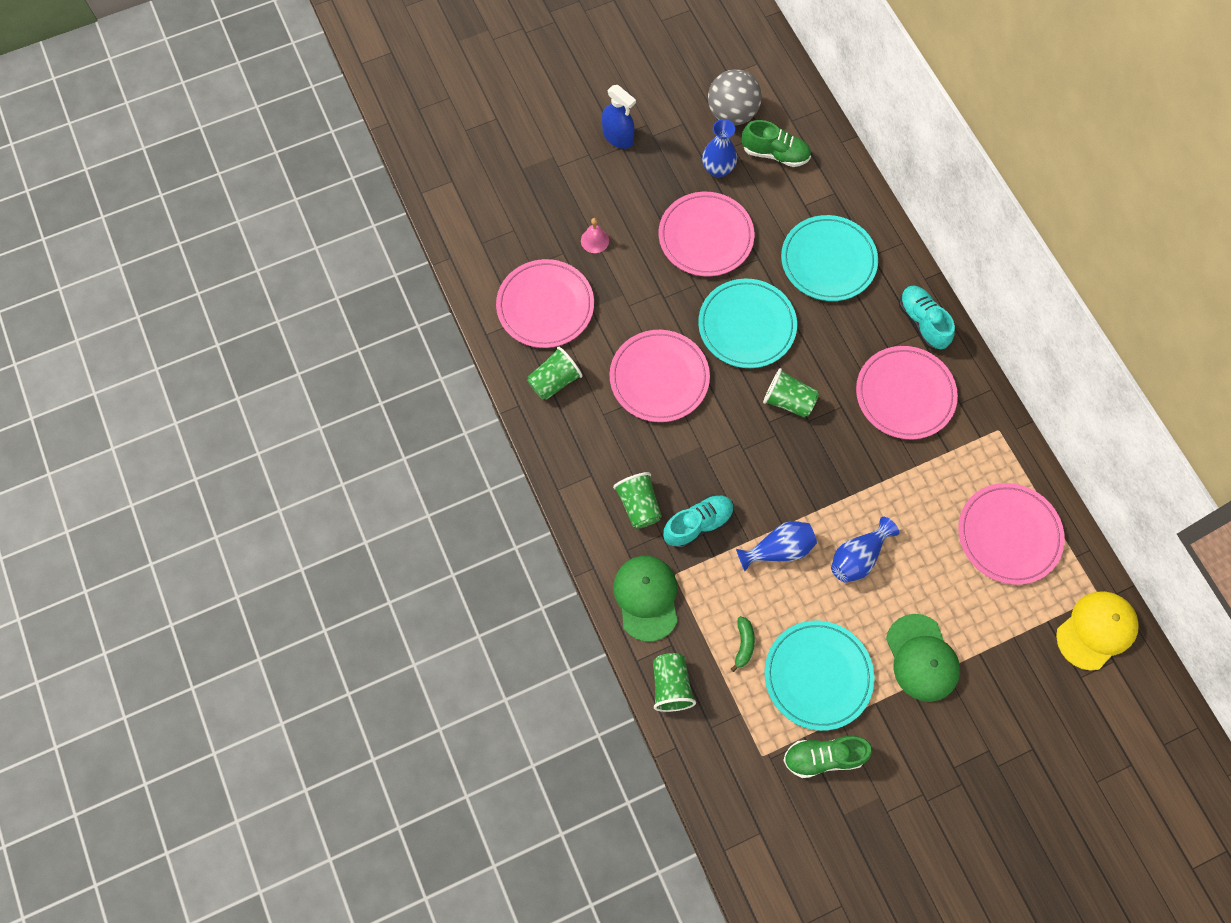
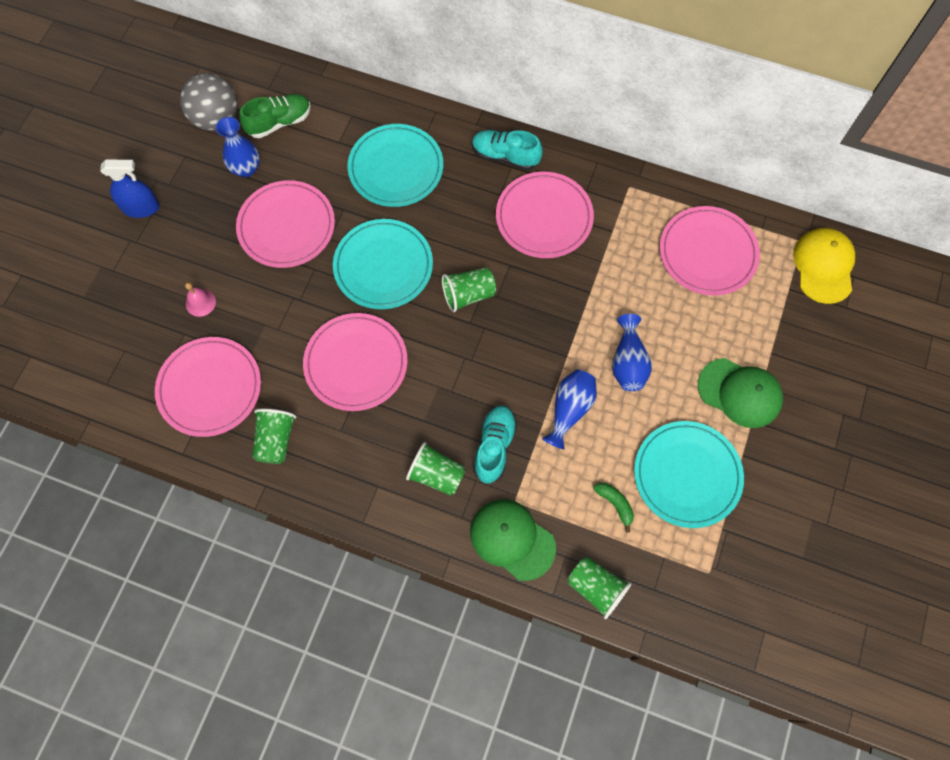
camera: 45 degrees left, 0 degrees up
(823, 757) = (749, 530): green shoe -> none

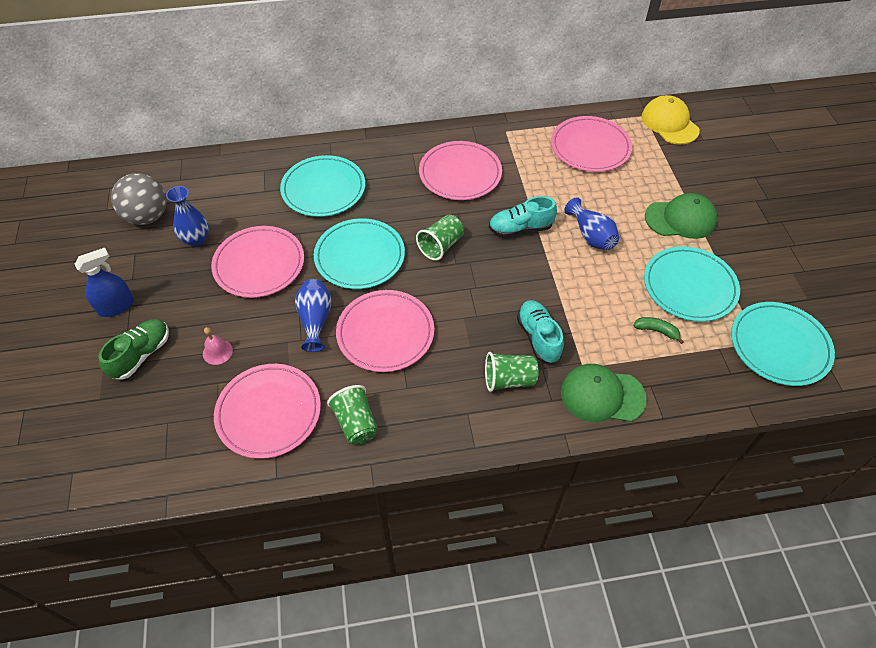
camera: 30 degrees left, 15 degrees down
(279, 122) = (205, 198): green shoe -> green shoe (141, 355)
(505, 156) = (403, 148): turquoise shoe -> turquoise shoe (520, 228)
(569, 410) = (574, 285): blue vase -> blue vase (315, 320)
(596, 588) = (690, 395): green cup -> none
(728, 590) = (779, 346): none -> turquoise plate

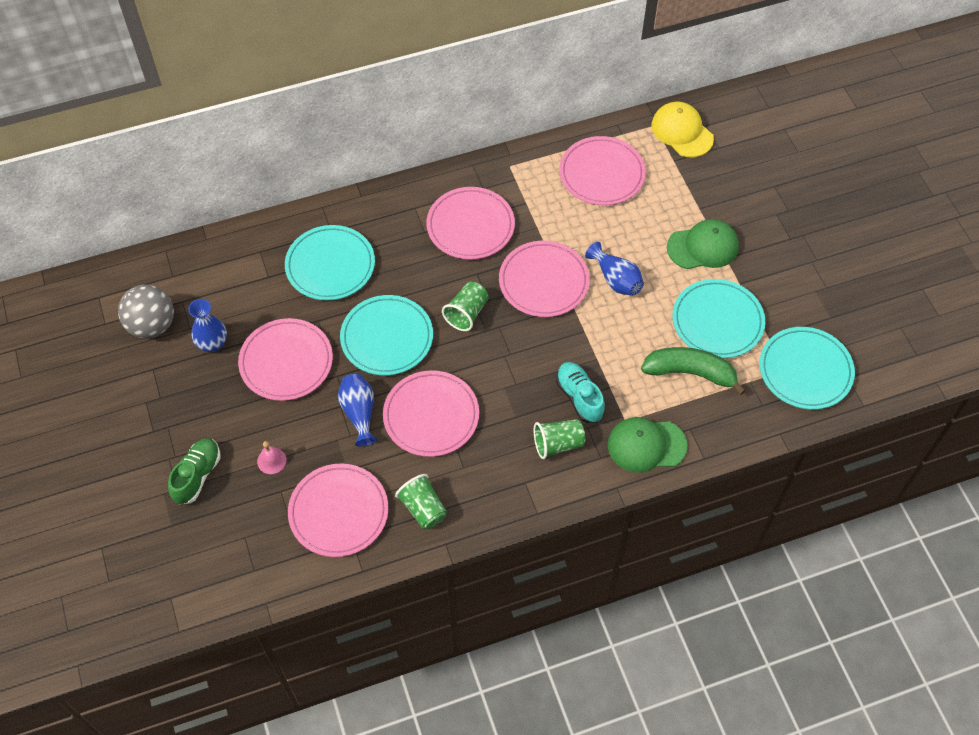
camera: 10 degrees left, 5 degrees up
(116, 306) = (154, 430): blue spray bottle -> none
(520, 228) = (543, 281): turquoise shoe -> pink plate
(656, 331) = (690, 373): green banana -> green banana, size x2.12

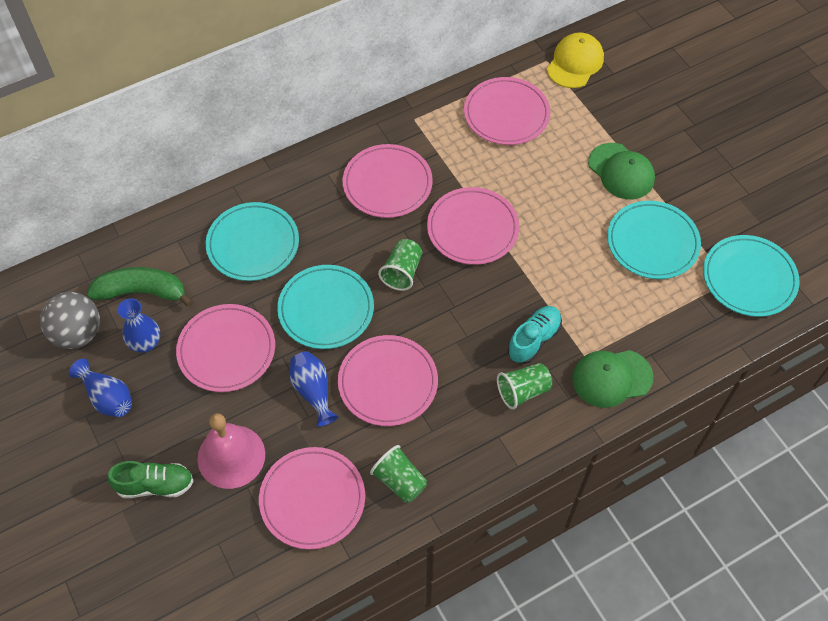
camera: 10 degrees left, 0 degrees up
(197, 475) = (155, 485): green shoe -> green shoe turned 75 degrees clockwise
(271, 460) = (231, 456): pink bell -> pink bell, size x2.19
(579, 397) = (534, 339): turquoise shoe -> turquoise shoe turned 75 degrees clockwise
(615, 279) = (543, 216): blue vase -> blue vase (107, 397)
(682, 132) = (575, 63): yellow cap -> yellow cap turned 75 degrees clockwise
(690, 373) = (638, 298): green banana -> green banana (142, 292)
(703, 247) = (621, 171): green cap -> green cap turned 75 degrees clockwise

